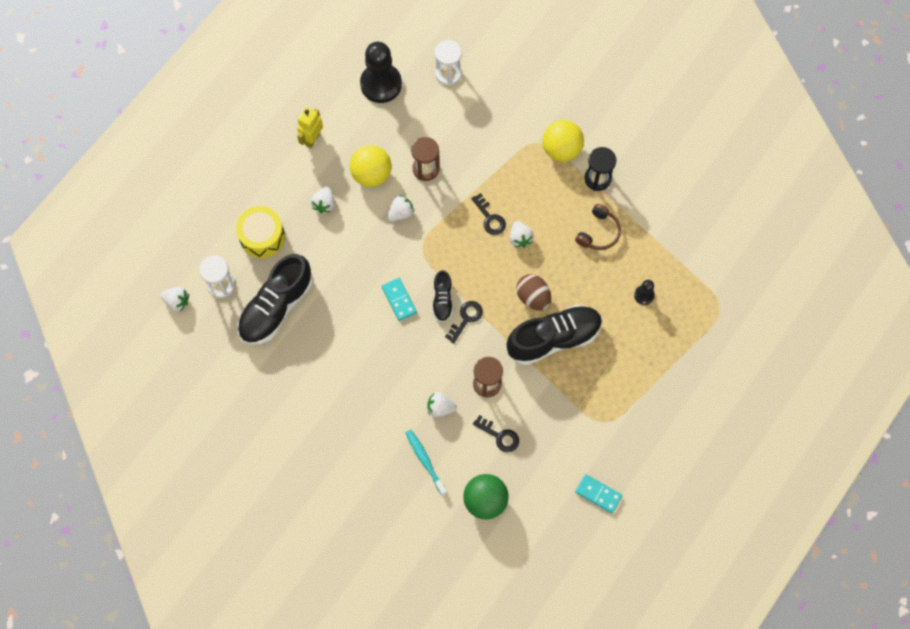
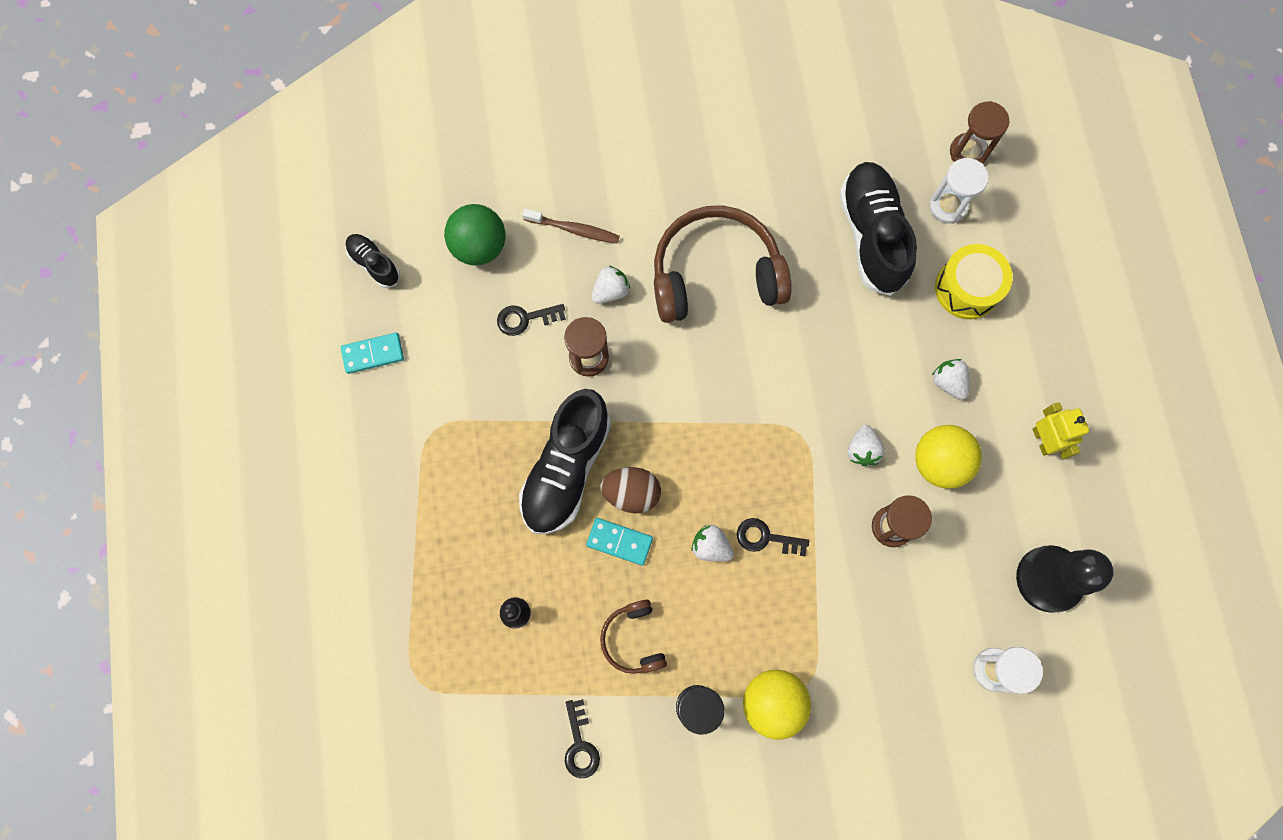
camera: 135 degrees right, 5 degrees up
(177, 302) = (968, 152): white strawberry -> brown hourglass
(377, 364) = (715, 274): none -> brown headphones
(399, 300) = (764, 357): turquoise domino -> turquoise domino (619, 542)
(425, 461) = (574, 229): turquoise toothbrush -> brown toothbrush
(442, 300) = (721, 399): black shoe -> black shoe (374, 264)
(466, 319) = (677, 403): black key -> black key (580, 745)

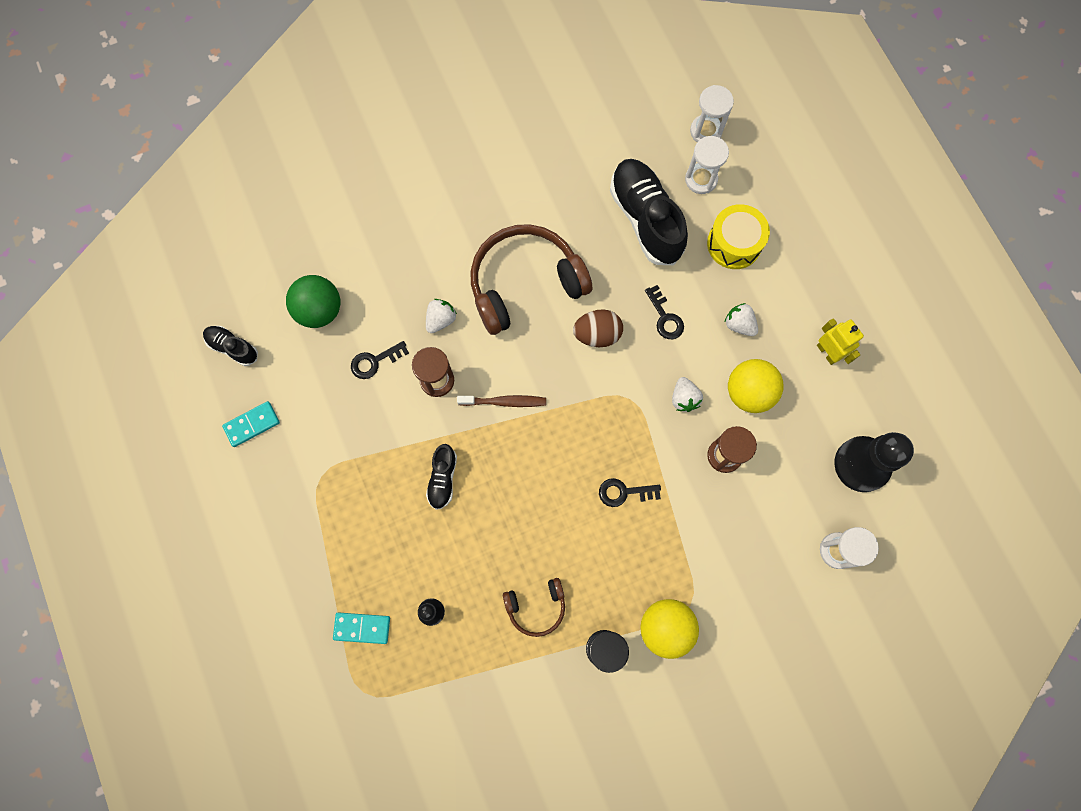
camera: 15 degrees left, 0 degrees up
(566, 469) = (443, 479): black shoe -> black shoe, size x0.50
(574, 229) = (396, 276): brown toothbrush -> brown toothbrush (504, 402)
(580, 745) = (515, 708): black key -> black key (665, 317)
(619, 542) = (503, 528): turquoise domino -> turquoise domino (362, 628)
(631, 493) = (503, 485): brown egg -> brown egg (597, 334)
(633, 639) = (536, 607): brown headphones -> brown headphones turned 75 degrees counterclockwise
(711, 546) = (580, 512): white strawberry -> none
(968, 152) = (705, 131): brown hourglass -> white hourglass

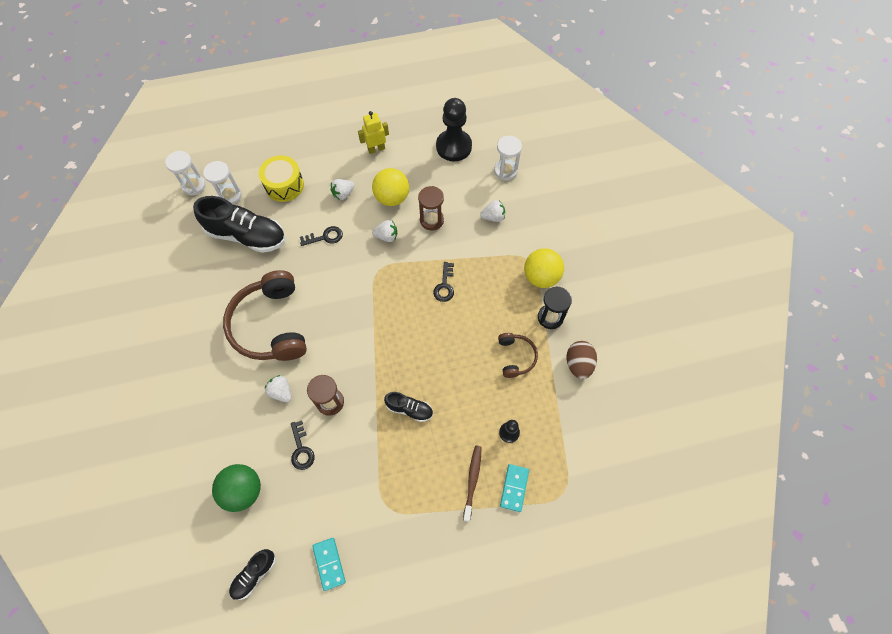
camera: 80 degrees left, 10 degrees down
(504, 402) = (360, 354): brown toothbrush -> brown toothbrush (472, 481)
(597, 334) = (325, 282): brown egg -> brown egg (578, 364)
(645, 219) = (247, 235): black shoe -> black shoe turned 150 degrees counterclockwise
(750, 543) = (493, 217): none -> white strawberry

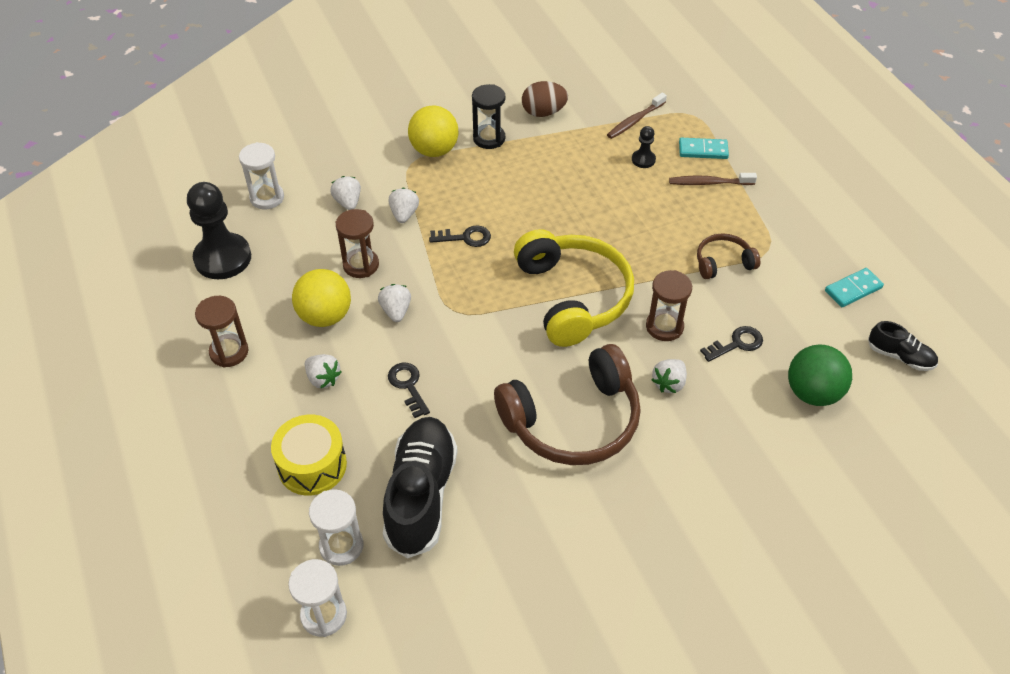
camera: 100 degrees left, 15 degrees down
(373, 346) = (573, 296): none -> yellow headphones
(376, 149) = (229, 352): yellow robot -> brown hourglass
(409, 409) = (646, 247): black shoe -> none
(475, 250) = (404, 214): none -> white strawberry
(516, 357) = (549, 162): brown headphones -> brown headphones (723, 262)
(560, 438) = (635, 121): none -> brown toothbrush

